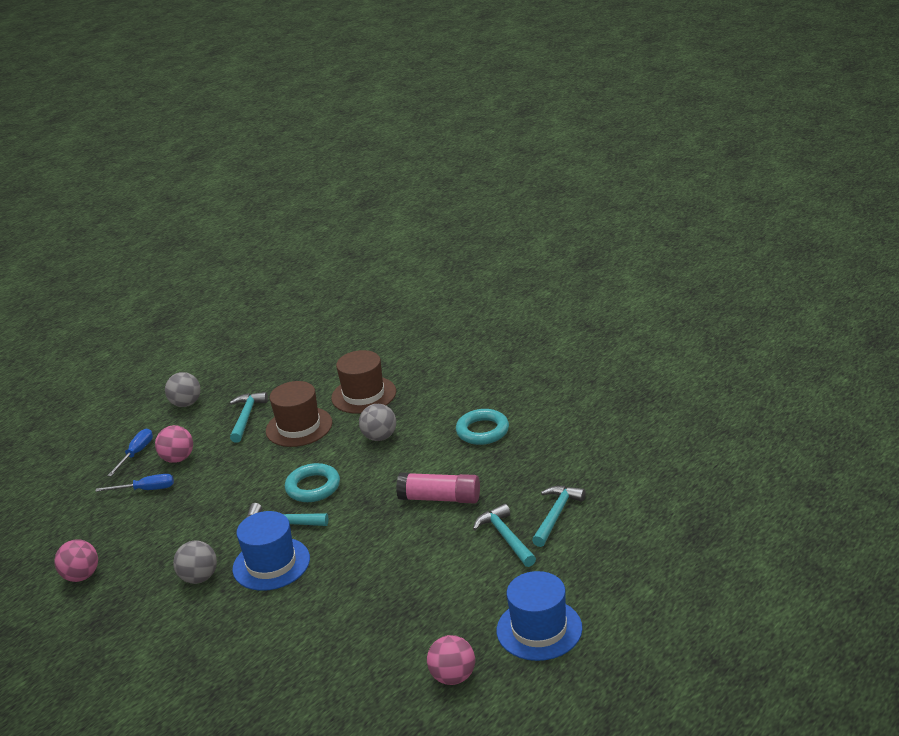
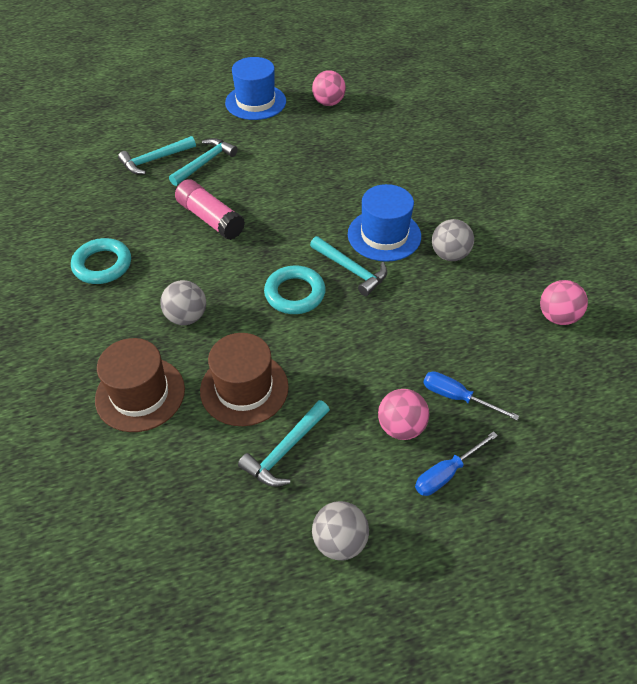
camera: 150 degrees left, 20 degrees up
(506, 537) = (205, 163): turquoise hammer -> turquoise hammer turned 150 degrees counterclockwise

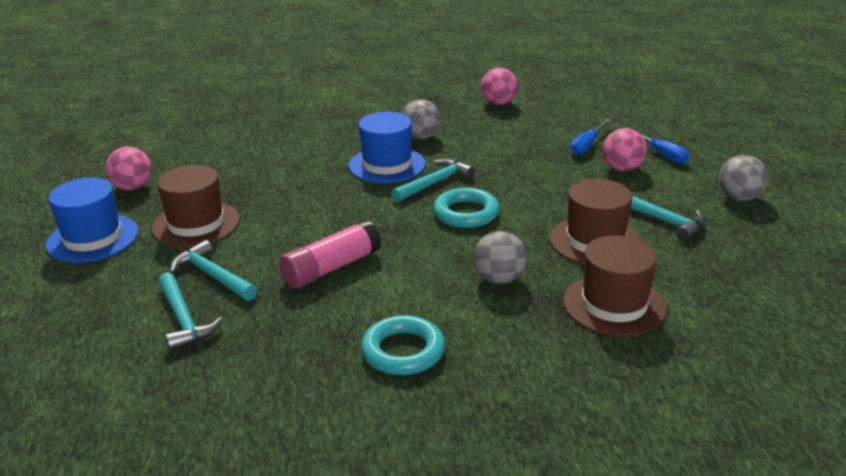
camera: 85 degrees left, 20 degrees down
(274, 143) = (196, 224): none -> brown hat

